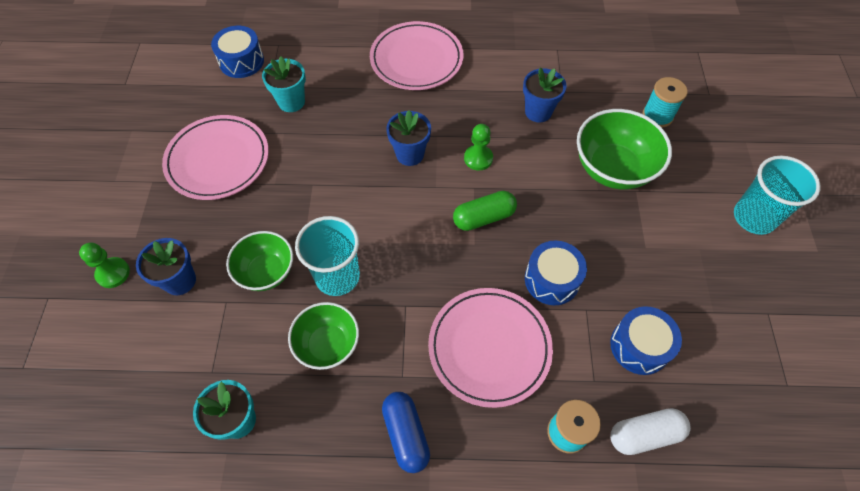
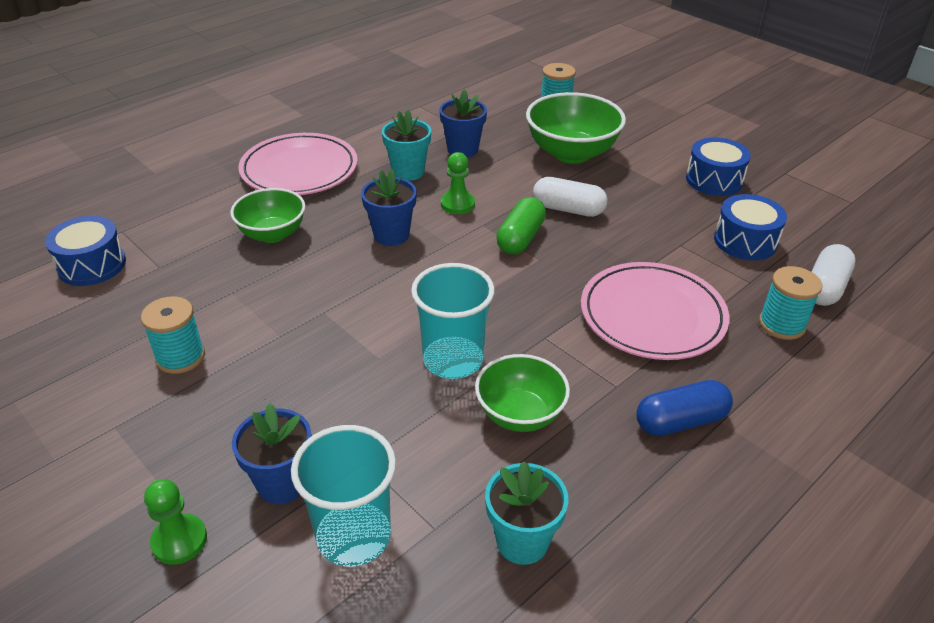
camera: 45 degrees left, 20 degrees down
(218, 160) = (180, 357): pink plate -> turquoise spool
(266, 272) = (374, 406): green bowl -> green bowl (272, 234)
(291, 102) = (205, 265): turquoise flower pot -> turquoise flower pot (408, 172)
(406, 434) = (680, 421): blue capsule -> blue capsule turned 45 degrees counterclockwise
(545, 218) = (568, 209): none -> white capsule
(552, 280) = (630, 243): blue drum -> blue drum (714, 180)
(754, 217) = (700, 129): turquoise cup -> turquoise cup (354, 536)

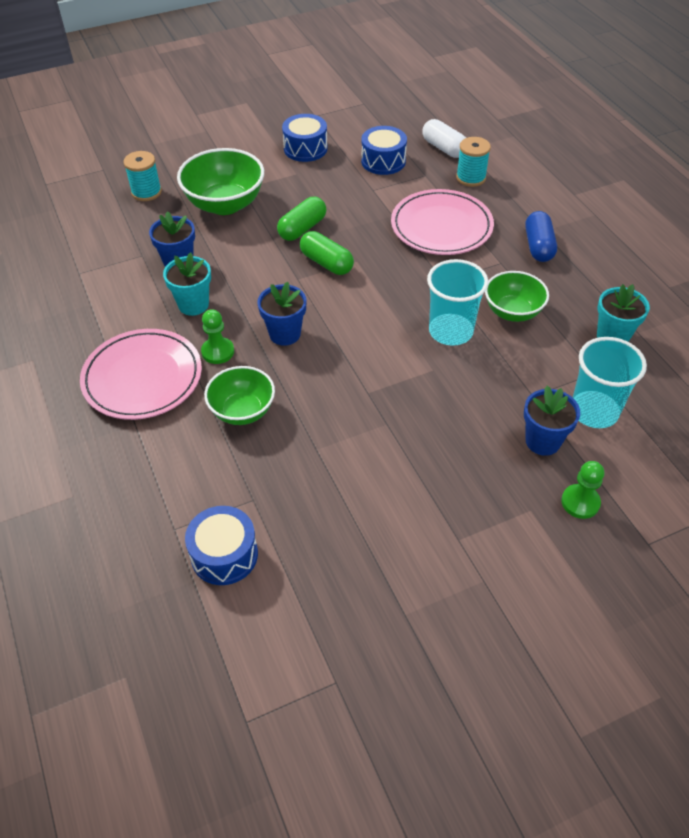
camera: 70 degrees left, 10 degrees up
(180, 357) = (390, 490): turquoise spool -> none
(457, 204) = (261, 286): green pawn -> green pawn (218, 352)
(568, 209) = (302, 228): white capsule -> green capsule

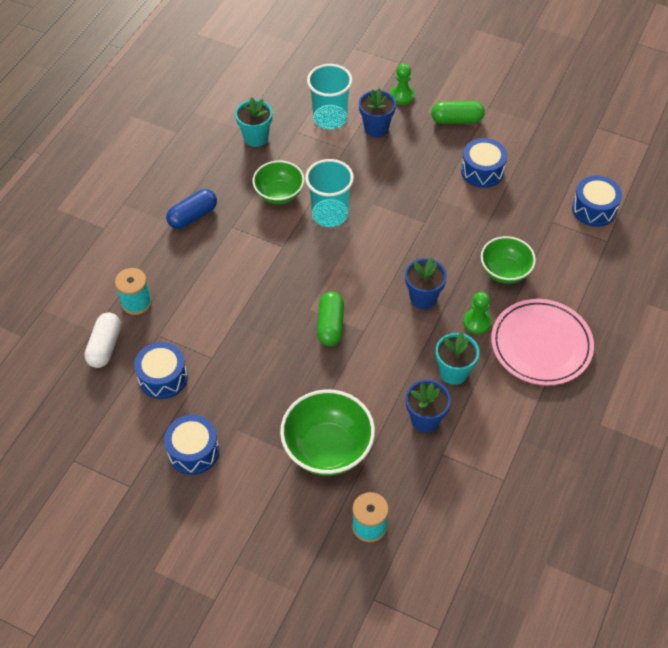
camera: 130 degrees left, 5 degrees up
(302, 228) = (306, 369): green capsule -> green capsule (456, 120)
(386, 491) = (482, 171): none -> blue drum
(441, 226) = (221, 283): pink plate -> none

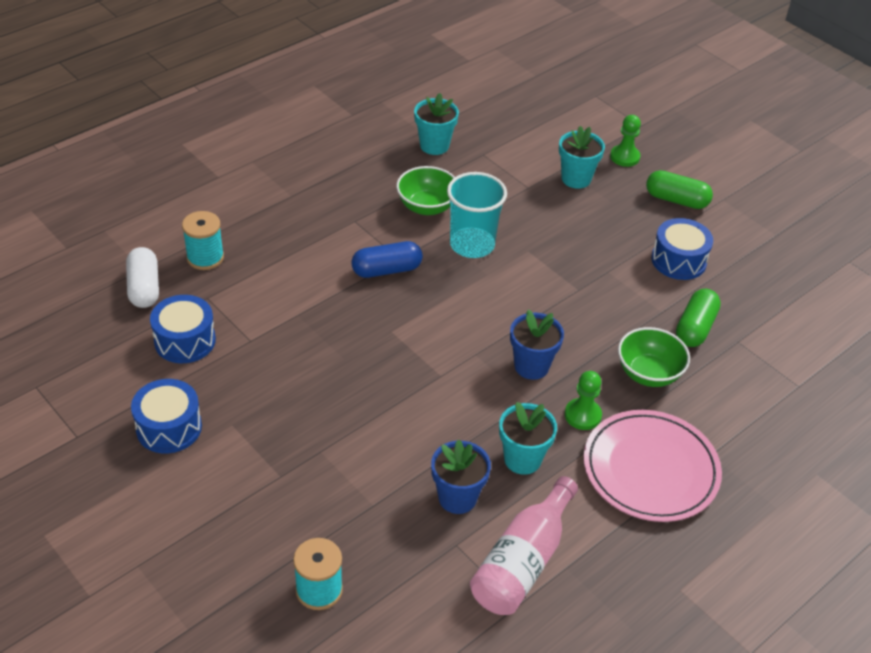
camera: 20 degrees right, 10 degrees down
(105, 346) = (144, 288): white capsule -> white capsule turned 45 degrees counterclockwise
(193, 216) = (319, 197): blue capsule -> blue capsule (386, 270)
(328, 449) = (322, 484): green bowl -> none
(330, 118) = (528, 153): turquoise cup -> none
(330, 325) = (405, 356): green capsule -> green capsule (695, 328)
(376, 128) = (576, 179): blue flower pot -> turquoise flower pot
(492, 447) = (523, 561): none -> pink bottle
(594, 209) = (799, 345): blue drum -> none

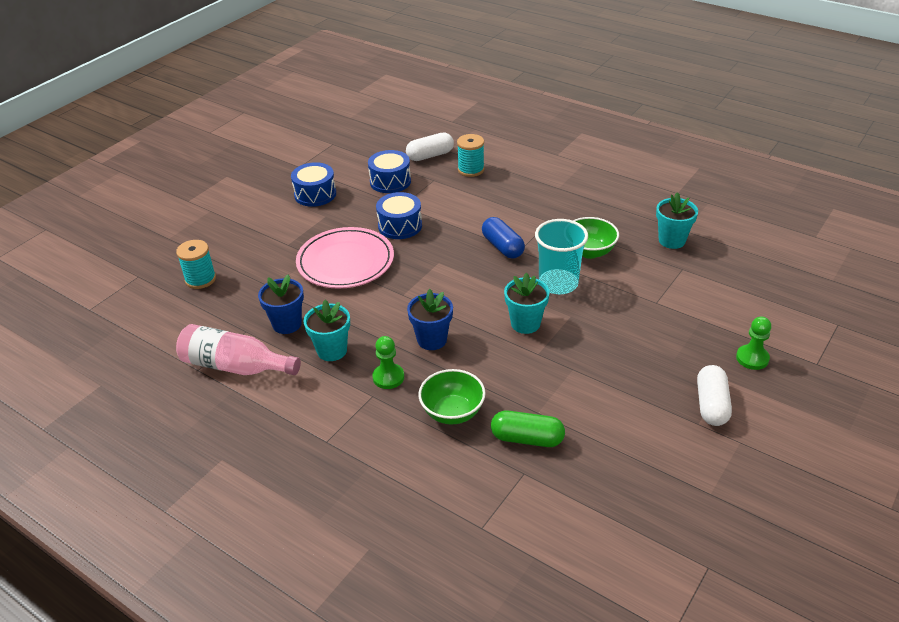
camera: 80 degrees right, 5 degrees down
(576, 179) = (691, 330): turquoise flower pot -> turquoise flower pot (525, 323)
(650, 469) = (341, 426): pink plate -> pink plate (345, 262)
(676, 200) = (711, 405): green capsule -> white capsule
(678, 260) = (617, 416): blue drum -> blue drum (400, 226)

